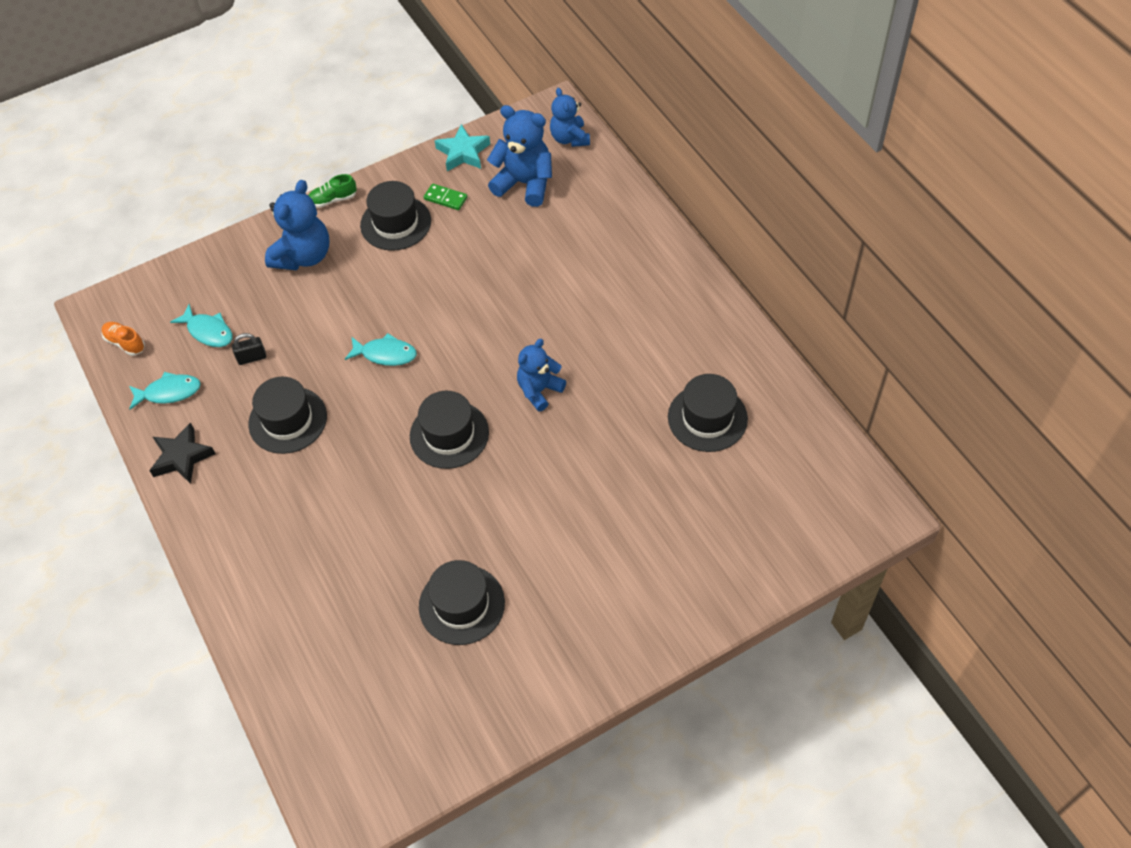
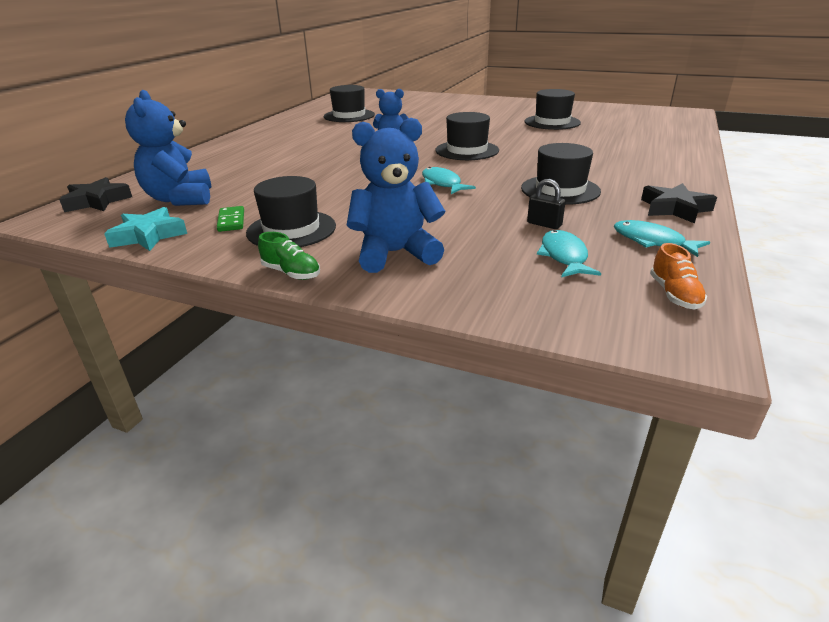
camera: 130 degrees left, 25 degrees down
(570, 138) = (97, 201): blue teddy bear -> black star

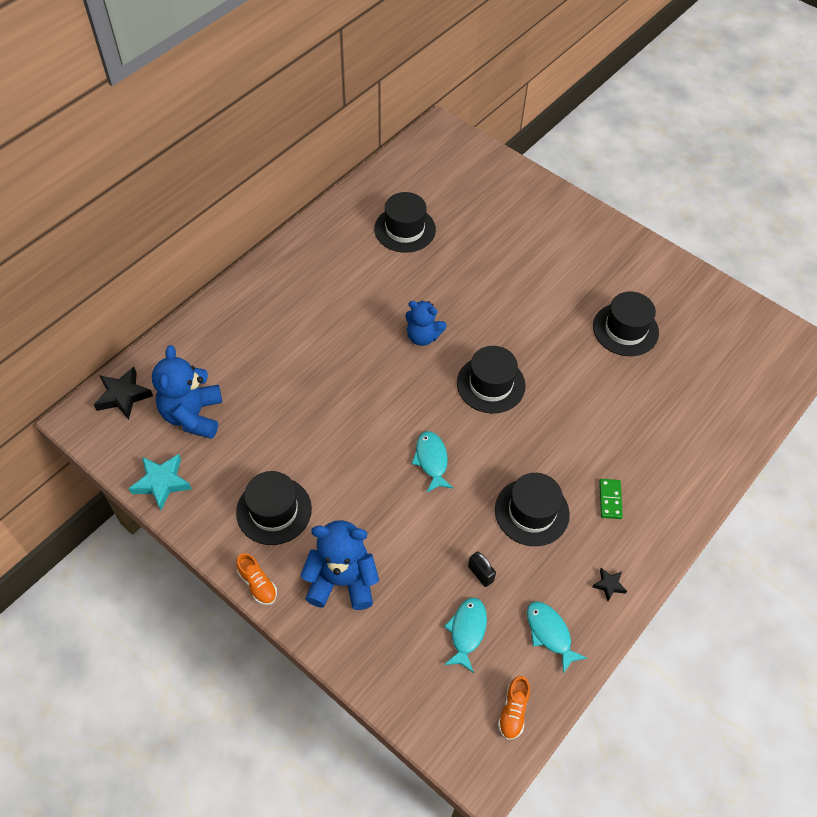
camera: 15 degrees right, 25 degrees up
(231, 221) = (229, 477): green domino -> green domino (610, 499)
(291, 273) = (257, 584): green shoe -> orange shoe
(674, 209) = (609, 585): black star -> black star, size x0.54

